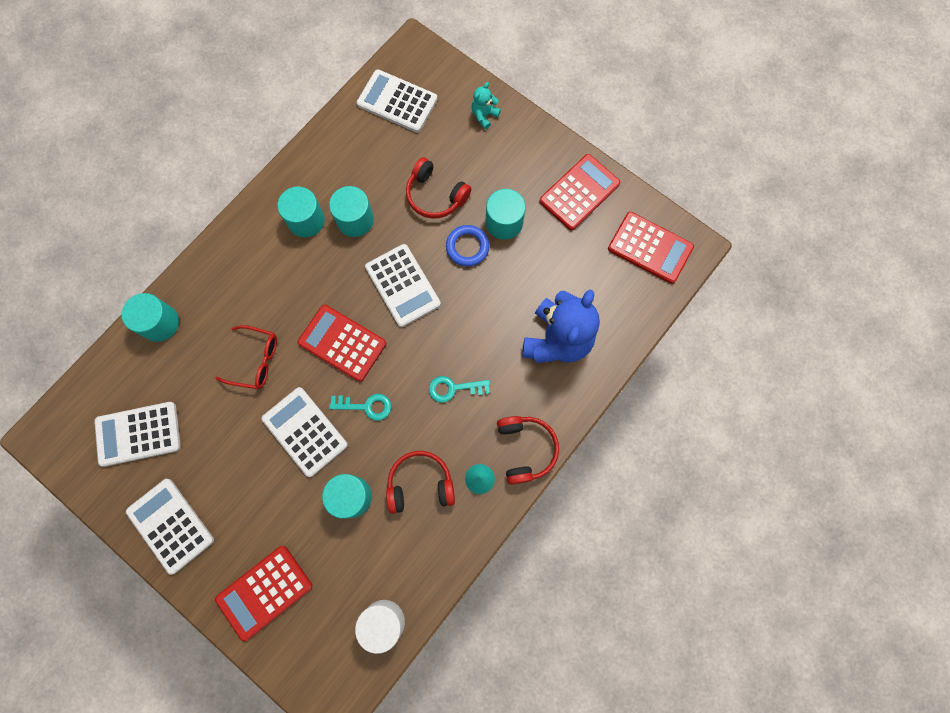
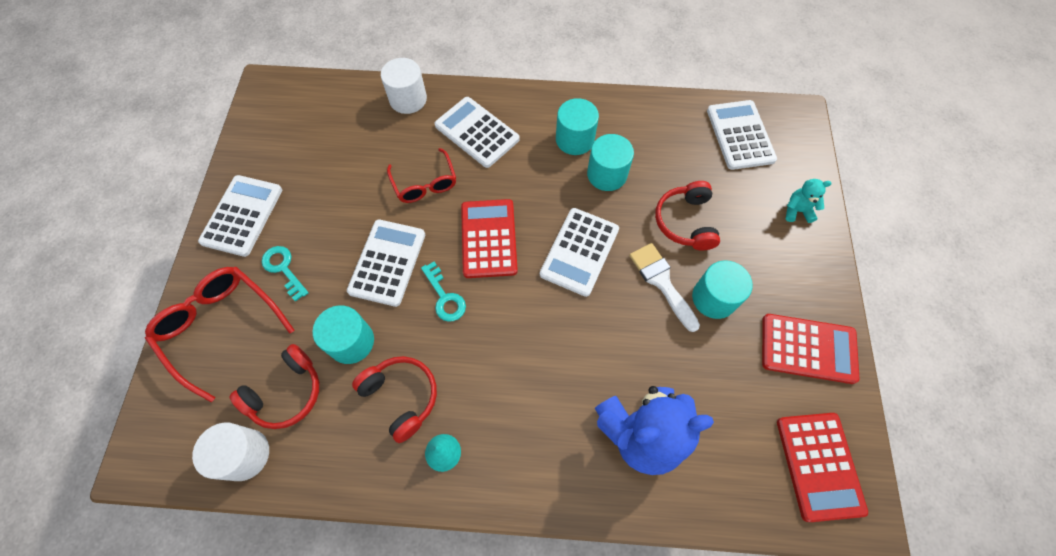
camera: 55 degrees right, 10 degrees down
(138, 434) = (306, 144): white calculator -> white calculator (477, 132)
(160, 323) = (408, 99): turquoise cylinder -> white cylinder
(264, 592) = (221, 327): red calculator -> red glasses
(453, 388) = (516, 364): turquoise key -> turquoise key (283, 269)
(467, 247) = (661, 282): blue ring -> white brush
(525, 449) = (503, 479): red headphones -> red headphones (286, 392)

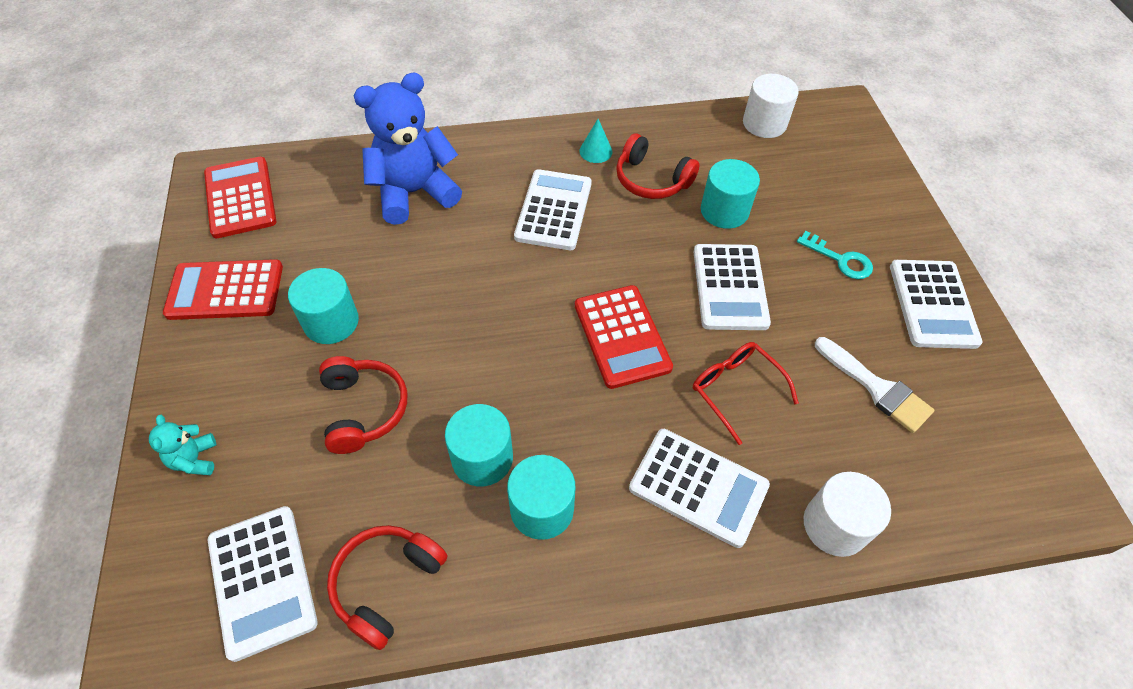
camera: 165 degrees right, 10 degrees down
(221, 327) = (860, 200): red glasses -> none
(286, 392) = (759, 165): red headphones -> red headphones (387, 584)
(445, 297) = (647, 266): turquoise key -> none
(579, 252) = (503, 343): white calculator -> white calculator (553, 210)
(661, 282) = (396, 328): white brush -> white brush (877, 388)
(797, 211) = (194, 459): turquoise teddy bear -> turquoise teddy bear turned 90 degrees clockwise

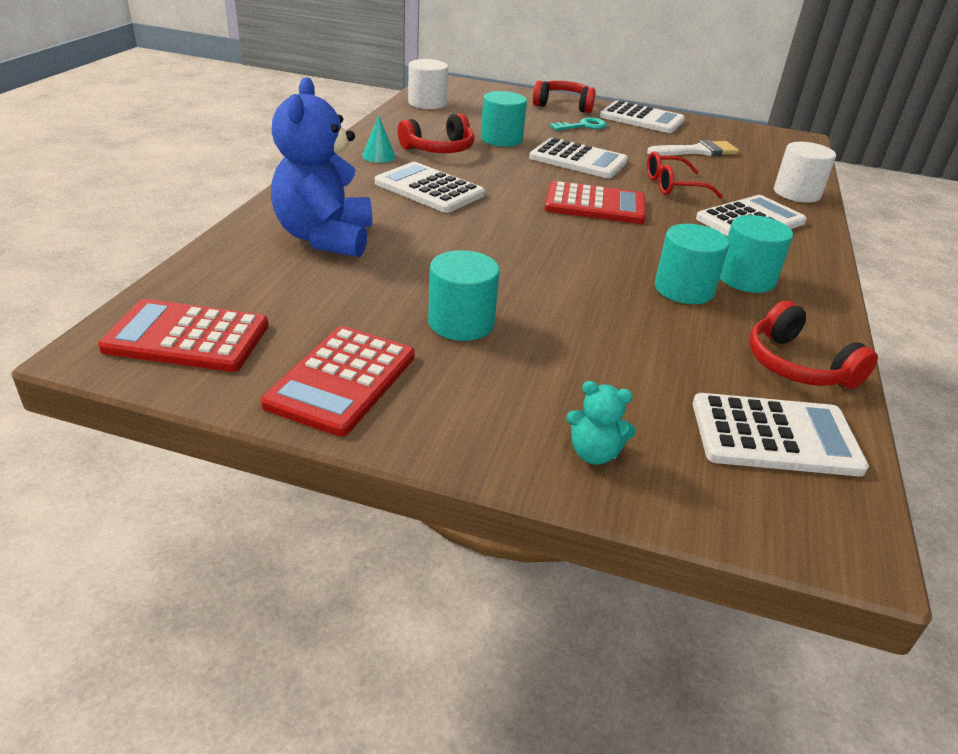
camera: 65 degrees left, 20 degrees down
(363, 409) = (592, 332): red headphones -> red headphones (563, 105)

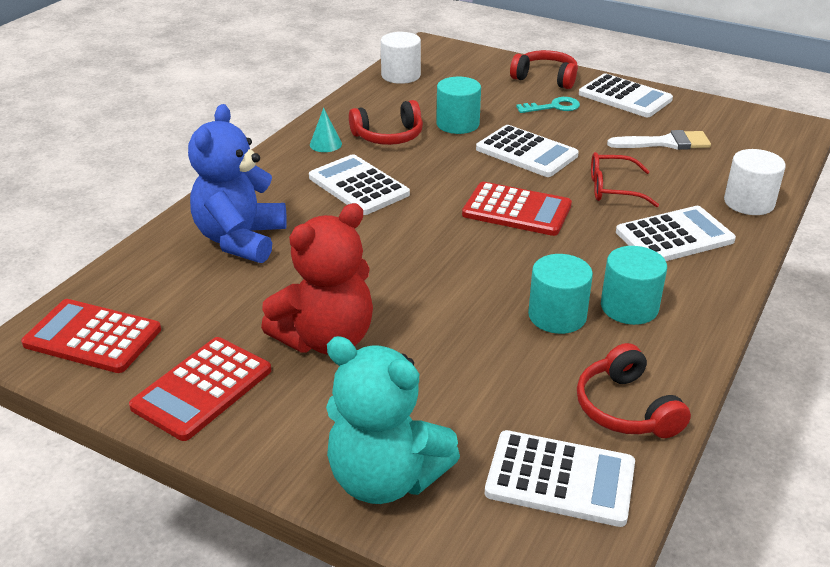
camera: 15 degrees right, 0 degrees up
(461, 323) = (326, 339): turquoise cylinder -> red teddy bear
(594, 453) = (385, 478): turquoise teddy bear -> turquoise teddy bear, size x2.28

